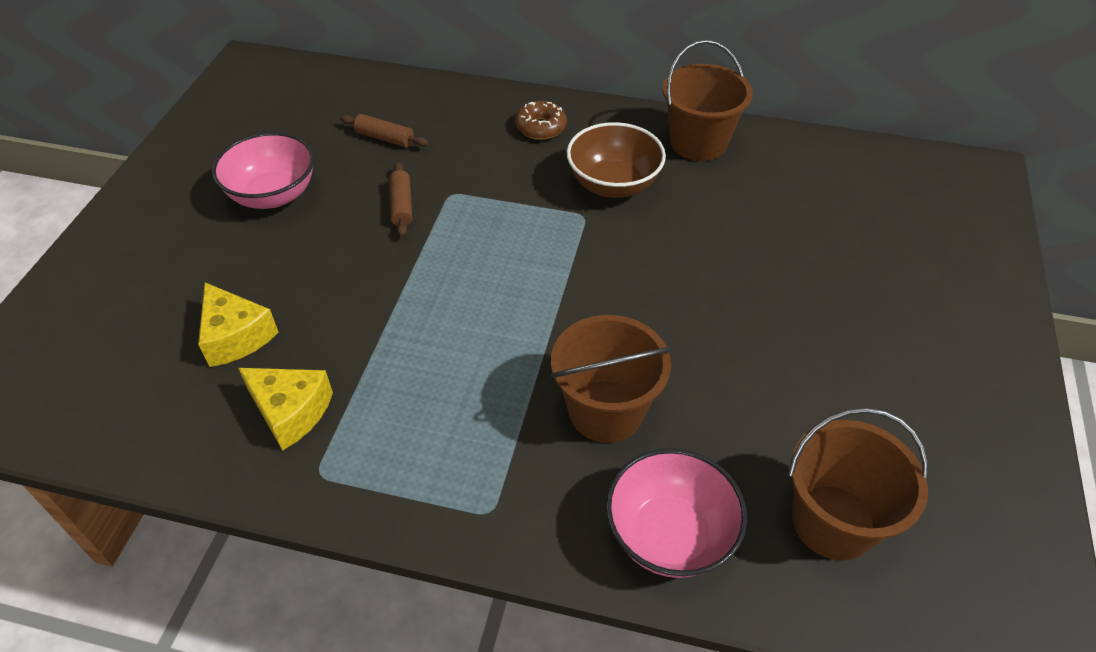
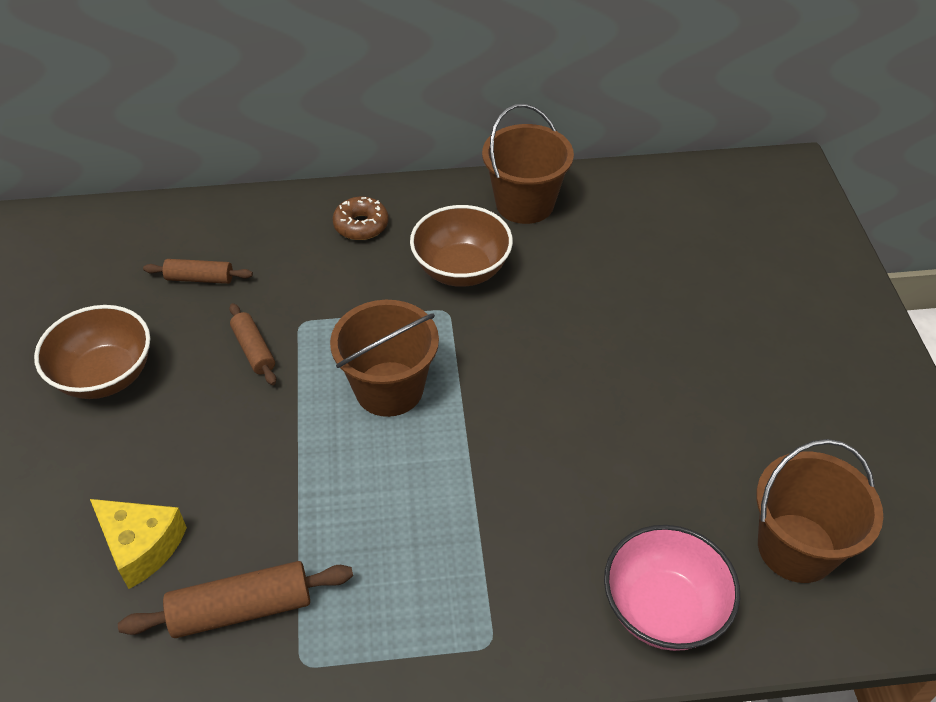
camera: 20 degrees left, 0 degrees up
(273, 195) = (105, 375): pink bowl -> brown bowl
(290, 411) = (241, 609): yellow cheese -> brown rolling pin
(606, 411) = (555, 507): brown bucket -> brown bucket (389, 389)

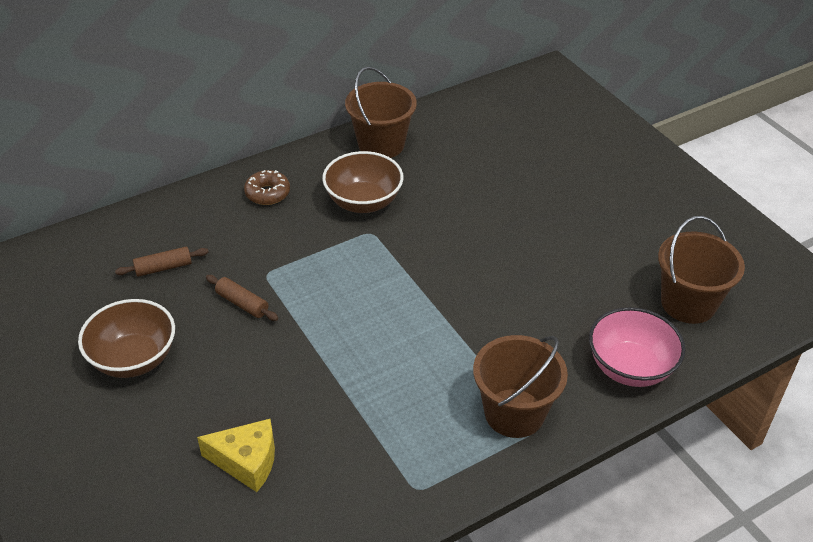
camera: 25 degrees left, 5 degrees down
(241, 609) = (350, 473): brown rolling pin -> none
(389, 389) = (362, 297): brown bucket -> brown bucket (514, 413)

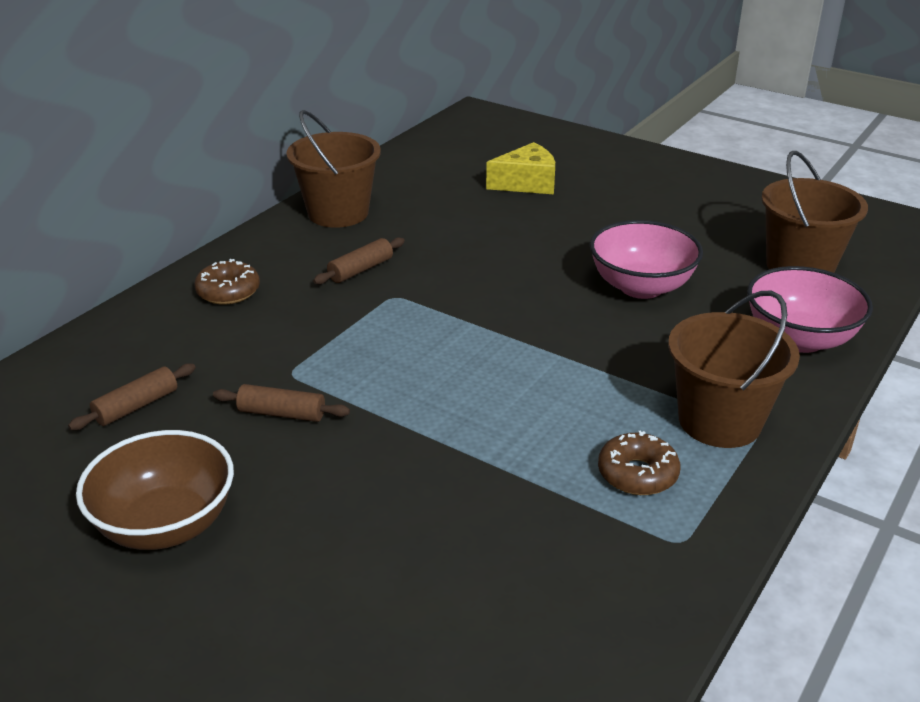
camera: 25 degrees left, 10 degrees down
(247, 461) = (429, 592): yellow cheese -> yellow cheese (526, 183)
(363, 202) = (361, 270): brown bowl -> brown rolling pin
(427, 431) = (637, 474): none -> brown donut
(549, 281) = (641, 287): none -> pink bowl

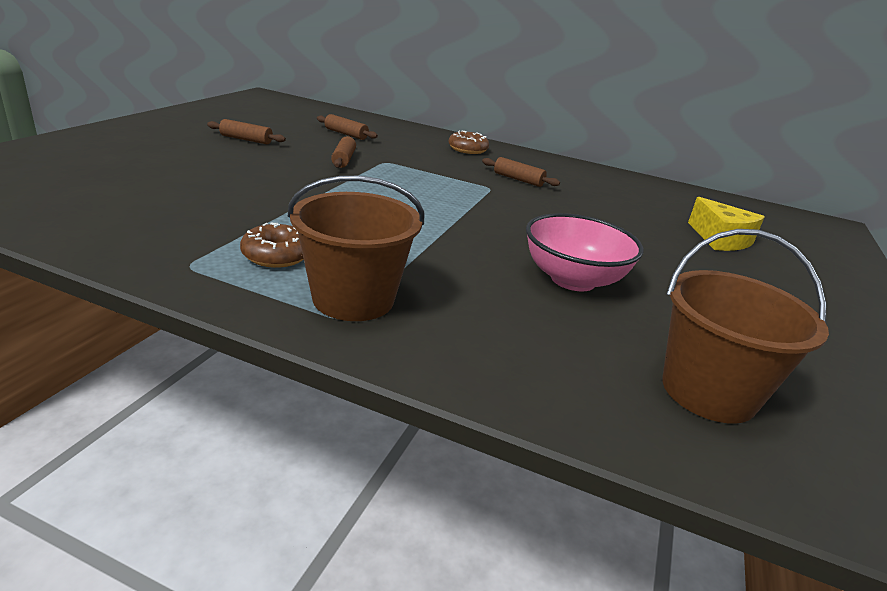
camera: 75 degrees right, 5 degrees down
(166, 525) = (246, 139): brown bowl -> brown rolling pin
(338, 213) = (591, 175): brown bucket -> none
(799, 339) = (526, 367): pink bowl -> none

